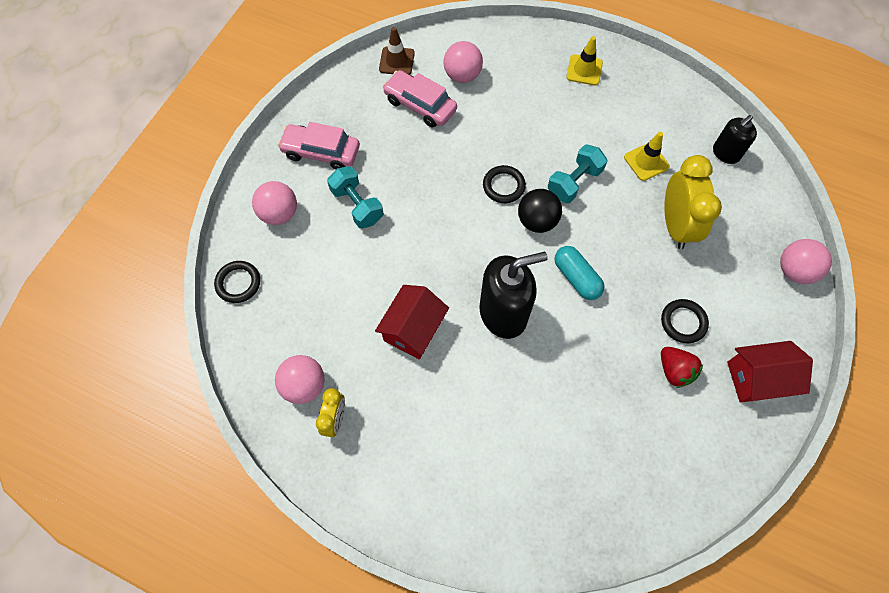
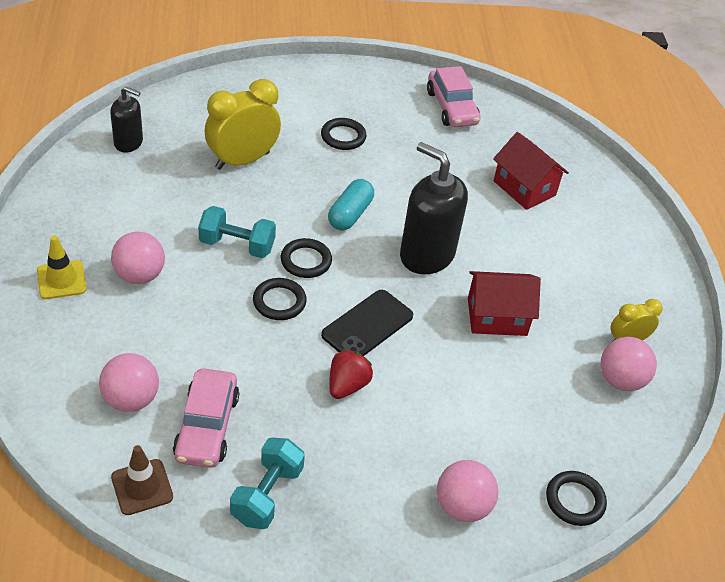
camera: 125 degrees left, 20 degrees down
(321, 152) = (346, 505): pink car -> pink car (451, 107)
(357, 205) = (395, 428): turquoise dumbbell -> turquoise dumbbell (267, 494)
(452, 232) = (367, 325): none -> black phone
(537, 221) = (306, 261): black ball -> black ring
(646, 162) = (175, 197): yellow traffic cone -> none
(674, 371) = (393, 133): red strawberry -> red strawberry (347, 385)
(757, 378) = (362, 88): red house -> red house (524, 188)
(794, 270) = (241, 82): pink ball -> pink ball (139, 275)

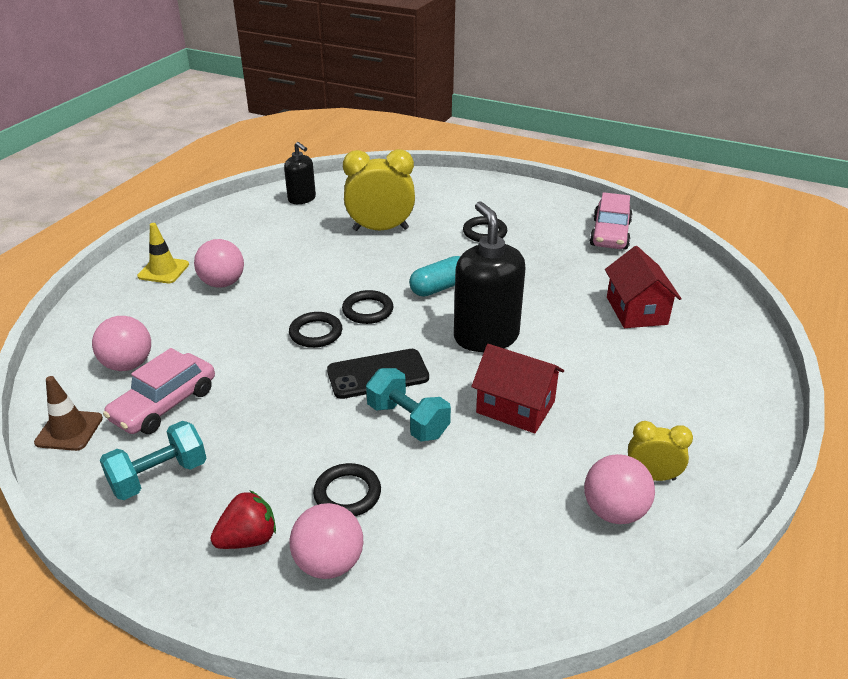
camera: 35 degrees right, 10 degrees down
(237, 245) = (319, 284): turquoise dumbbell -> turquoise dumbbell (408, 420)
(347, 385) = (314, 415): red strawberry -> red strawberry (248, 539)
(575, 500) = (459, 611): black ring -> black ring (347, 493)

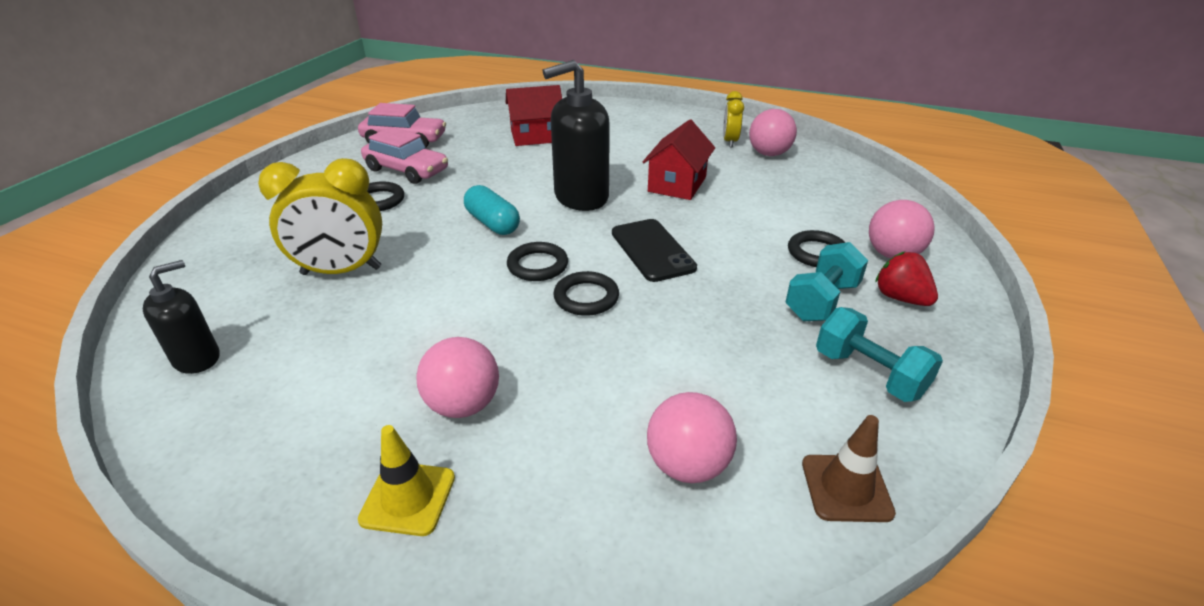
camera: 95 degrees left, 0 degrees up
(164, 404) = (756, 400): pink car -> pink car (407, 170)
(380, 229) = (341, 271): yellow clock -> yellow clock turned 90 degrees counterclockwise
(408, 420) = (713, 230): turquoise dumbbell -> turquoise dumbbell (821, 301)

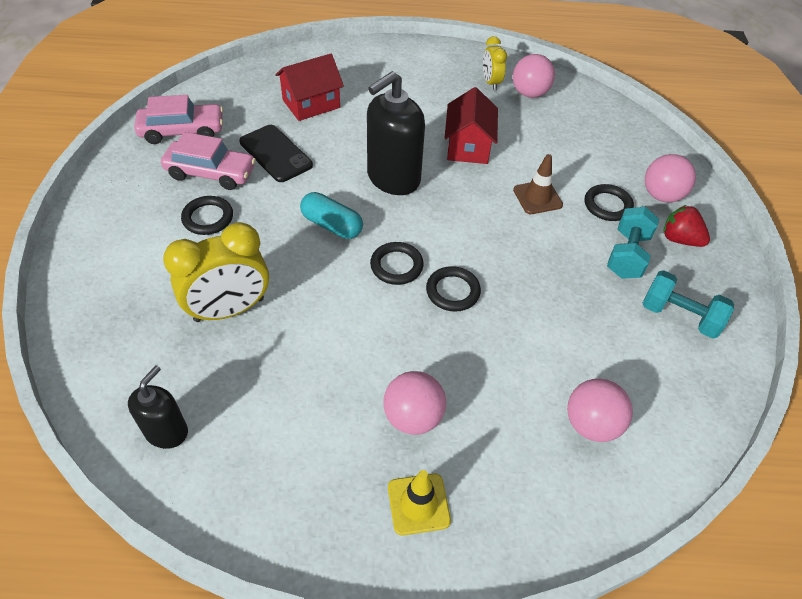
camera: 20 degrees left, 15 degrees up
(652, 250) = (481, 229): black phone -> black phone (275, 154)
(846, 488) = (694, 413): brown traffic cone -> brown traffic cone (537, 197)

